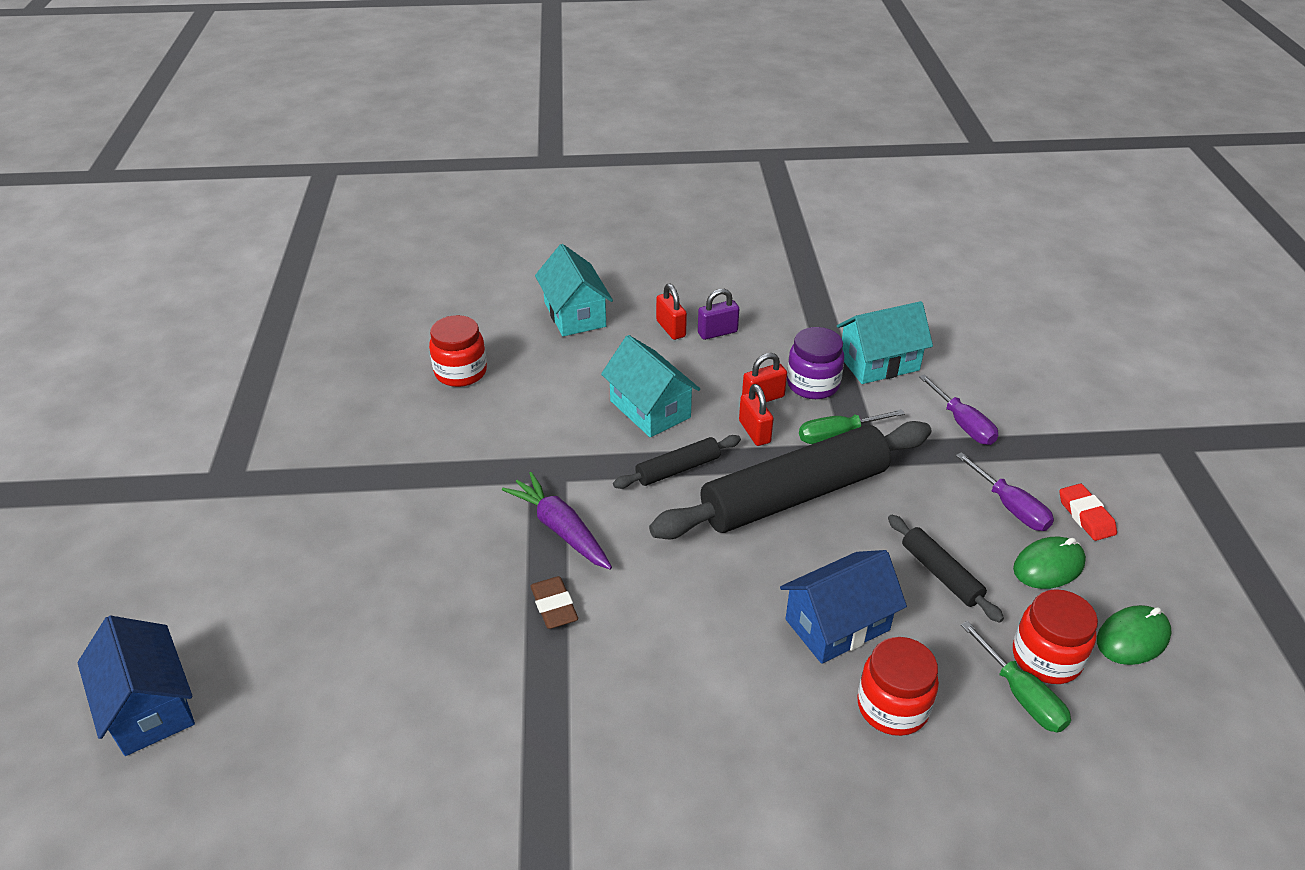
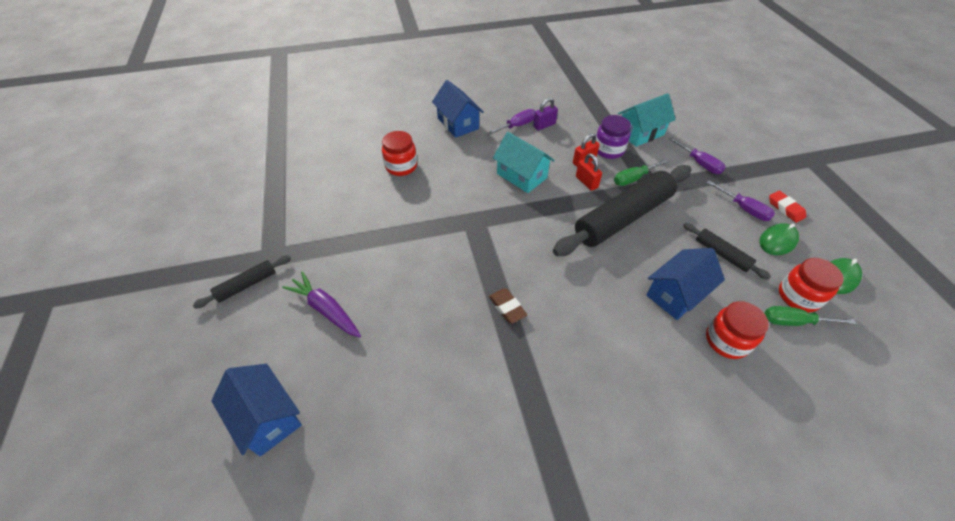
camera: 10 degrees left, 10 degrees up
(561, 529) = (494, 257): purple carrot -> purple carrot (326, 309)
(574, 314) = (458, 123): turquoise house -> blue house
(671, 329) = (516, 126): red padlock -> purple screwdriver
(678, 469) = (550, 210): black rolling pin -> black rolling pin (246, 285)
(1021, 695) = (794, 321): green screwdriver -> green screwdriver turned 135 degrees clockwise

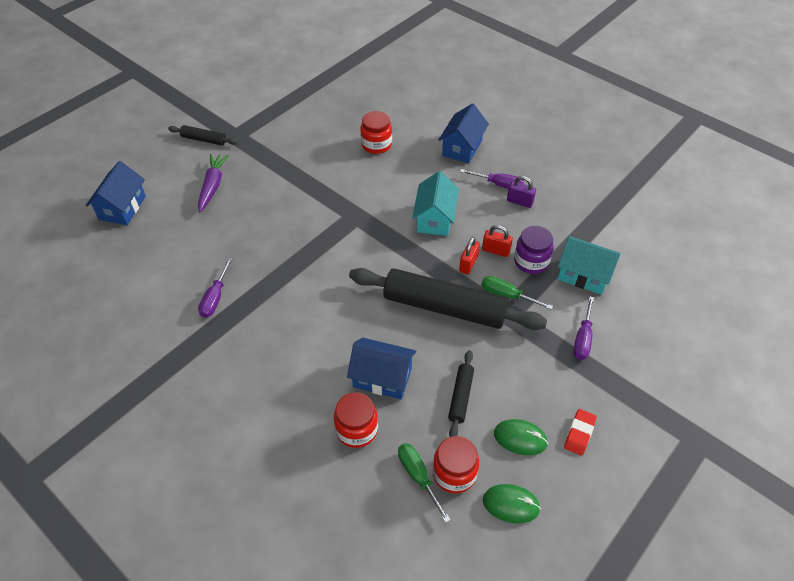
camera: 55 degrees right, 0 degrees up
(507, 307) = (284, 276): brown eraser -> none
(743, 209) = (544, 397): purple screwdriver -> purple screwdriver (215, 298)

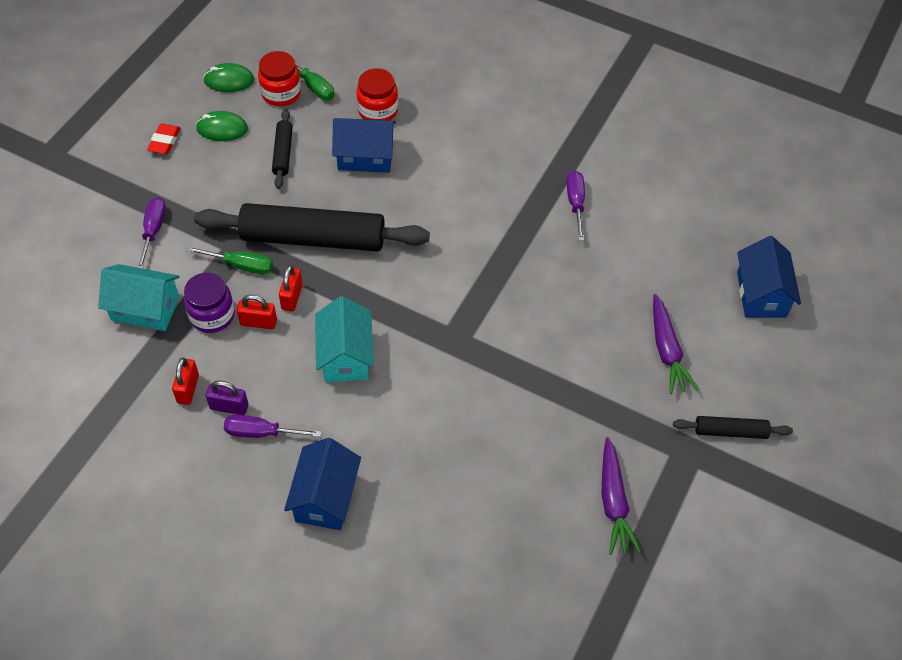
camera: 165 degrees right, 5 degrees up
(294, 120) = (613, 502): none -> purple carrot
(376, 145) = (463, 475): red jar -> none
(548, 217) = (188, 389): none -> red padlock

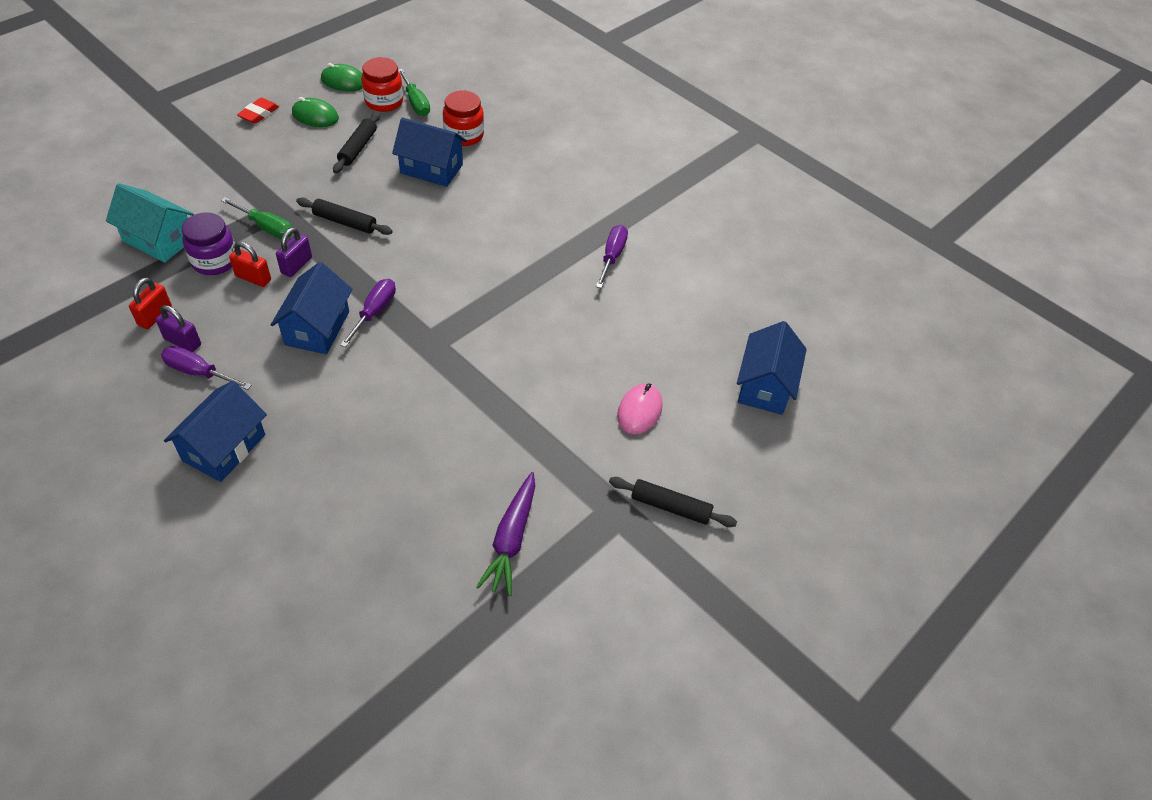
camera: 15 degrees right, 5 degrees down
(153, 231) = (205, 180): purple screwdriver -> purple screwdriver (374, 312)
(292, 297) = (296, 265): red padlock -> purple padlock
(313, 238) = (345, 222): black rolling pin -> black rolling pin, size x0.46
(345, 356) = (317, 328): turquoise house -> blue house
(666, 350) = (639, 411): purple carrot -> pink mouse

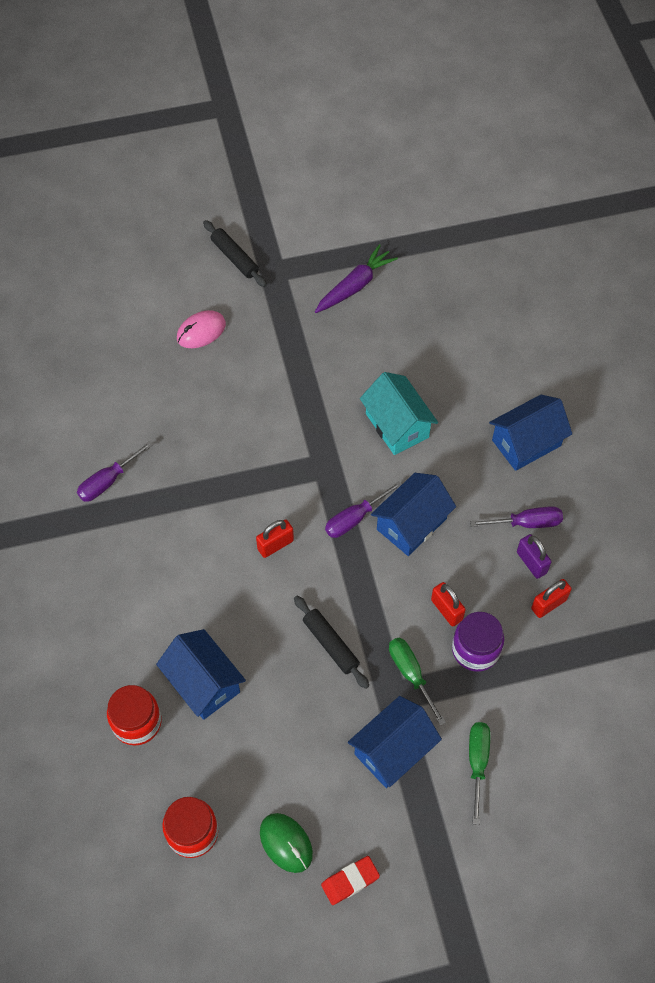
camera: 145 degrees left, 10 degrees up
(159, 240) = (522, 707): turquoise house -> turquoise house (397, 425)
(199, 372) = (526, 523): purple screwdriver -> purple screwdriver turned 60 degrees counterclockwise
(296, 265) = (401, 607): purple padlock -> none
(344, 81) = (220, 902): green mouse -> none
(358, 148) = (264, 757): black rolling pin -> none
(416, 103) = (156, 811): green screwdriver -> green screwdriver (477, 763)
(434, 267) = (275, 545): none -> red padlock
(765, 386) = (91, 307): blue house -> blue house (393, 750)

